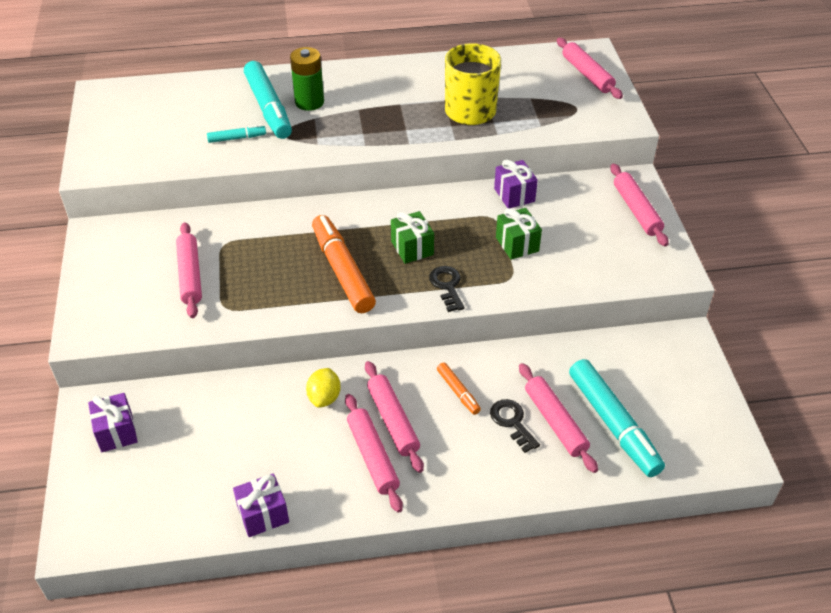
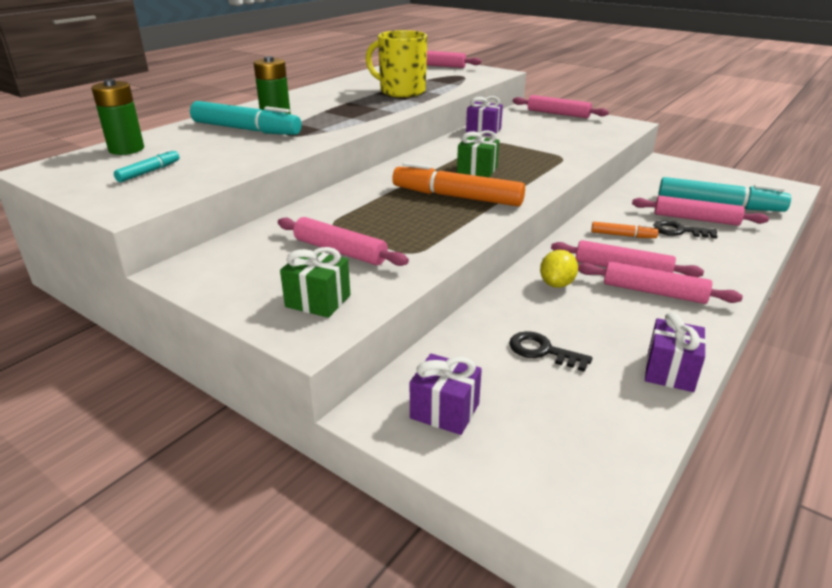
camera: 45 degrees left, 15 degrees down
(169, 93) = (126, 149): none -> green battery
(236, 138) = (251, 148): turquoise marker -> turquoise marker (148, 172)
(324, 397) = (557, 284): yellow lemon -> yellow lemon turned 60 degrees clockwise
(447, 286) = (537, 174): black key -> black key (542, 351)
(517, 244) = (532, 145): green gift -> green gift (318, 301)

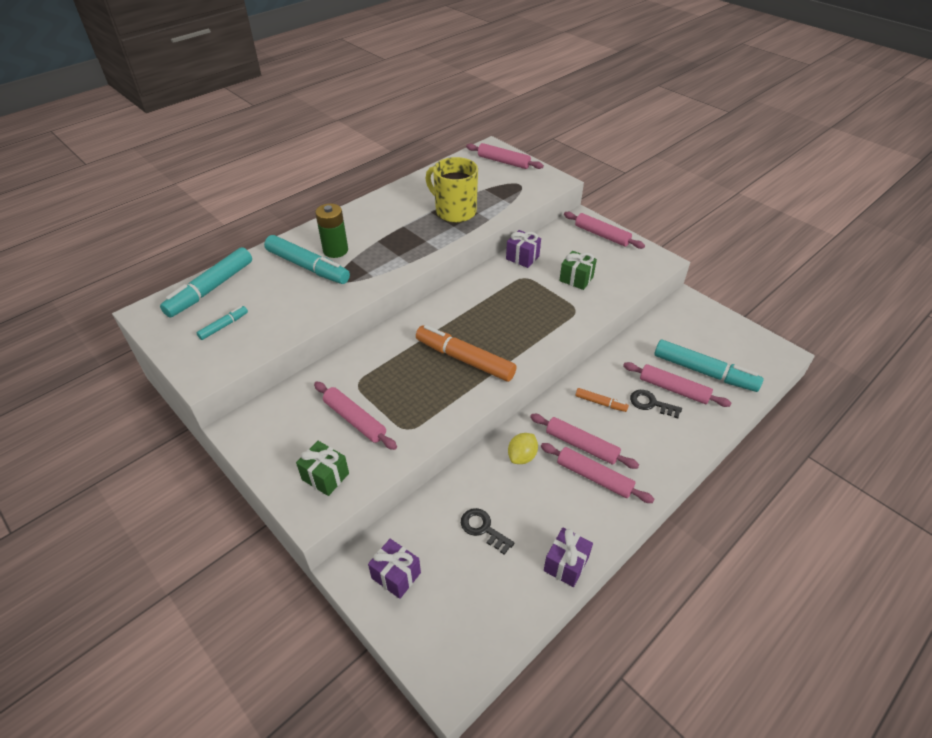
camera: 10 degrees right, 15 degrees up
(126, 149) = (211, 289): green battery -> turquoise marker
(477, 170) = (495, 321): green gift -> green gift (576, 279)

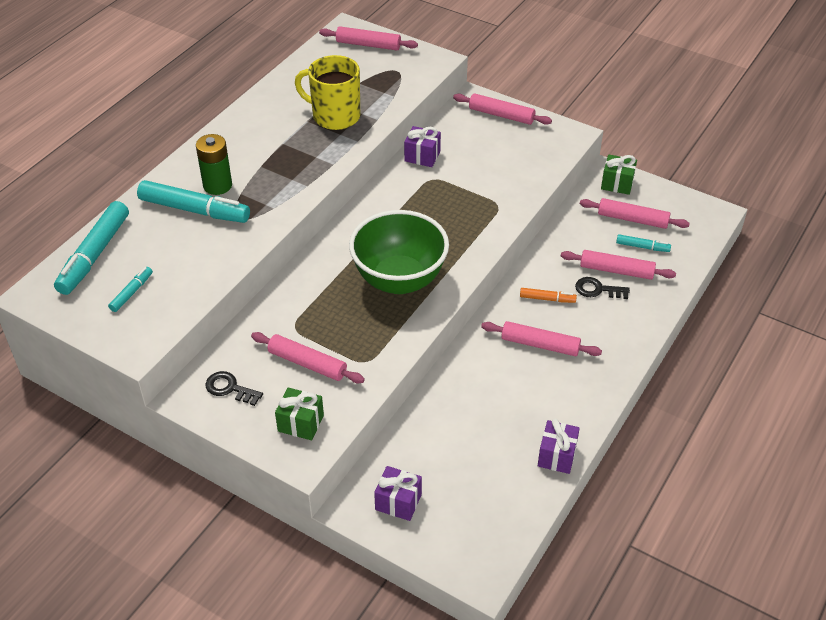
camera: 15 degrees left, 0 degrees up
(465, 359) = (399, 280): orange marker -> green bowl
(483, 528) = (468, 442): black key -> black key (229, 388)
(522, 456) = (484, 367): yellow lemon -> none
(576, 279) = (488, 171): green gift -> green gift (617, 184)
(594, 477) = (561, 372): pink rolling pin -> pink rolling pin (632, 219)
(703, 372) = (642, 247): turquoise marker -> turquoise marker, size x0.49

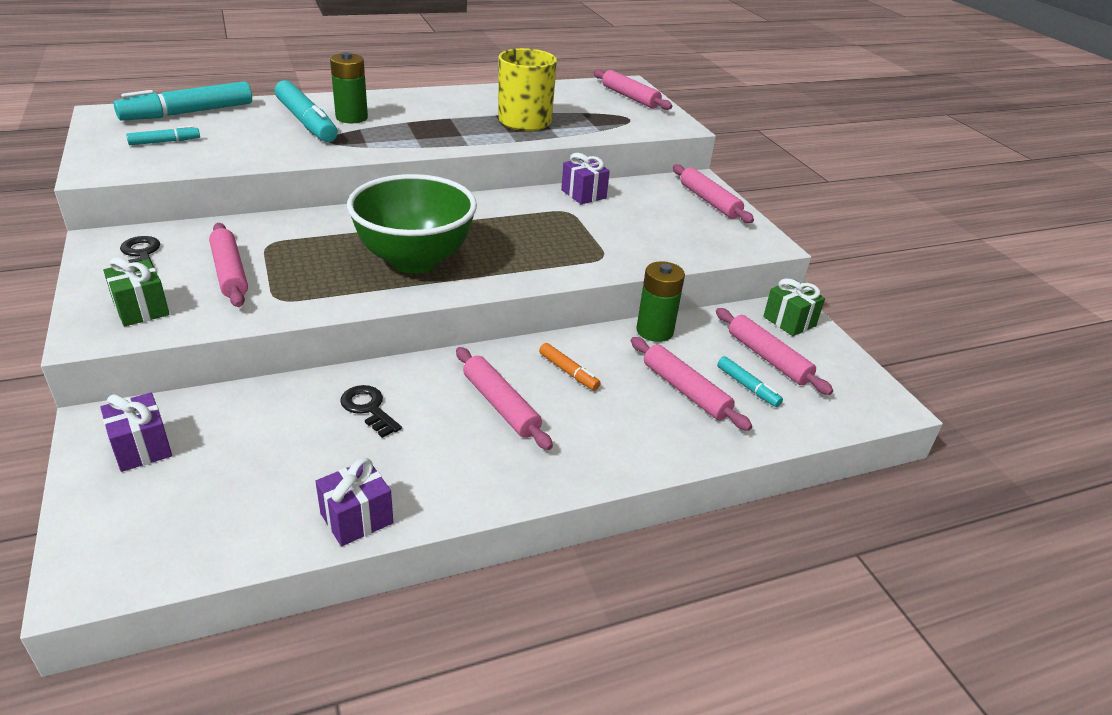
camera: 35 degrees right, 10 degrees down
(558, 239) = (654, 331): none -> green battery
(597, 289) = (638, 395): black key -> black key (368, 408)

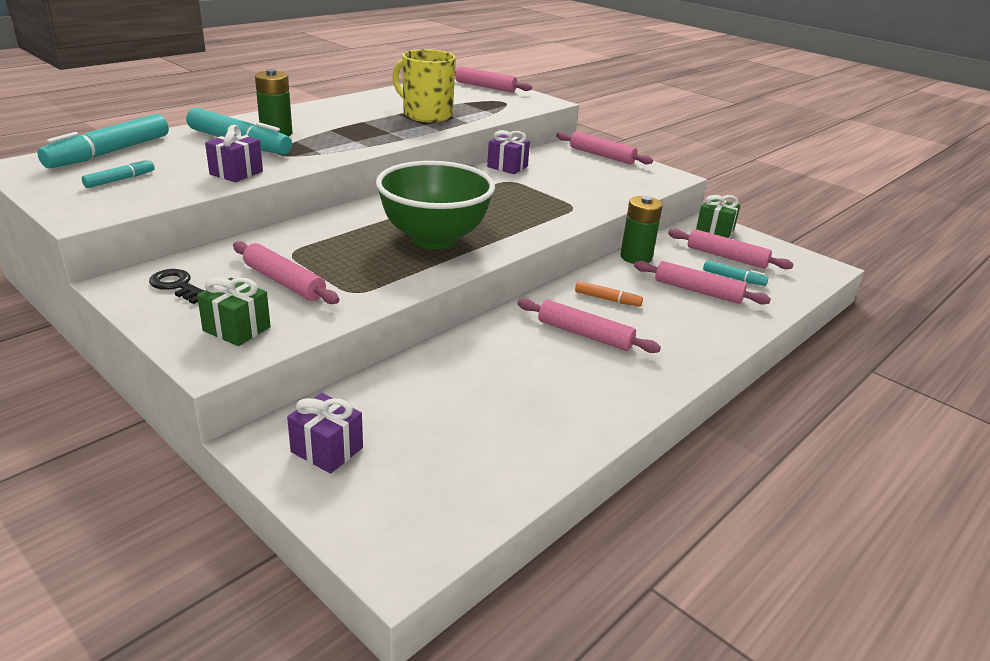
camera: 25 degrees left, 5 degrees down
(356, 518) = (568, 443): purple gift -> purple gift (236, 173)
(368, 408) = (488, 365): black key -> none

